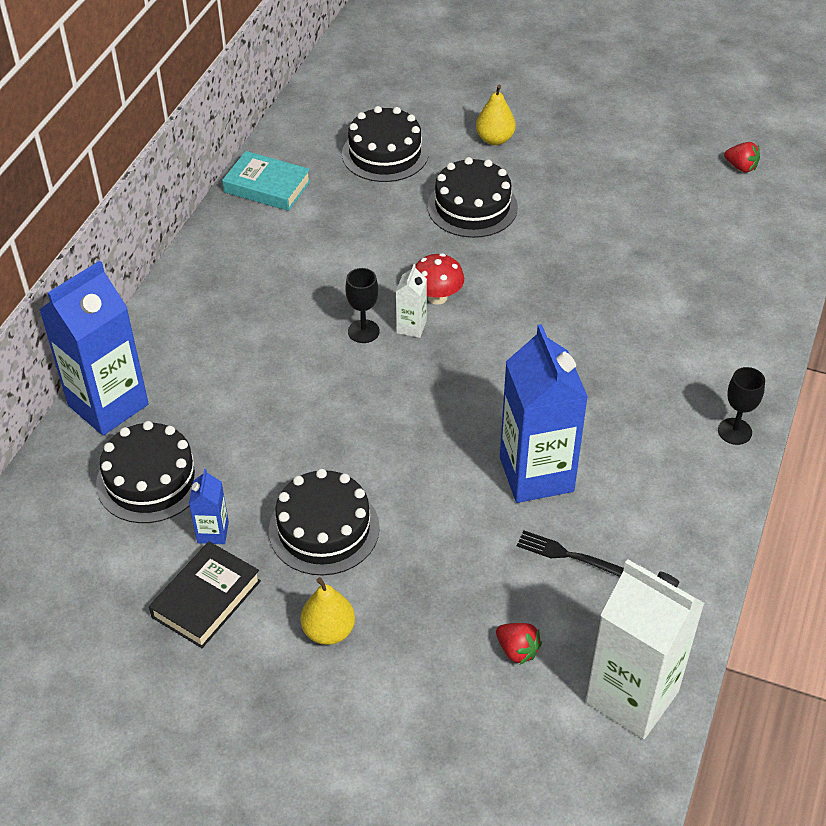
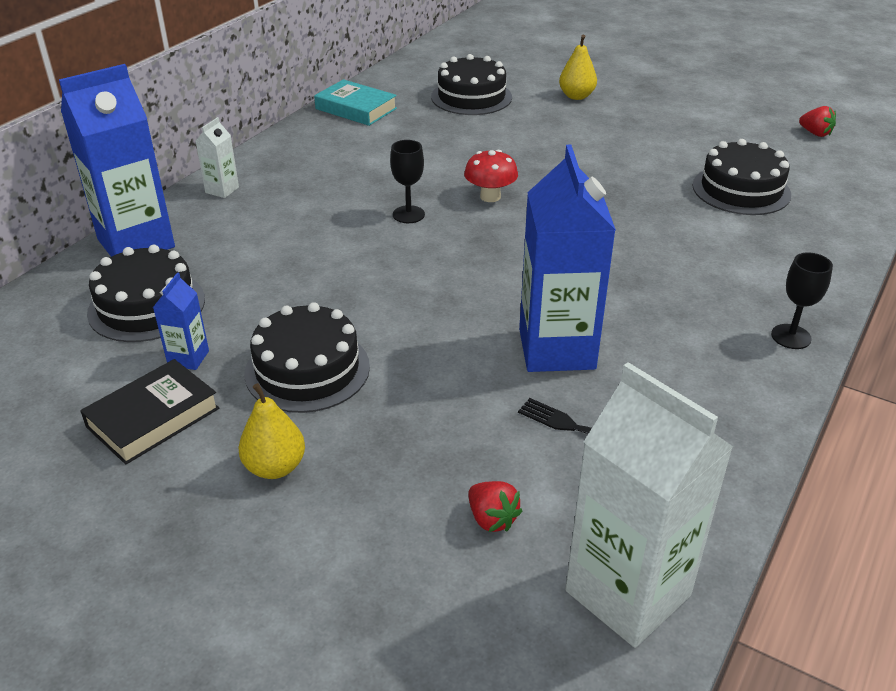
camera: 10 degrees right, 10 degrees down
(411, 327) = (457, 216): white carton -> white carton (222, 190)
(472, 207) = (543, 138): black cake -> black cake (741, 190)

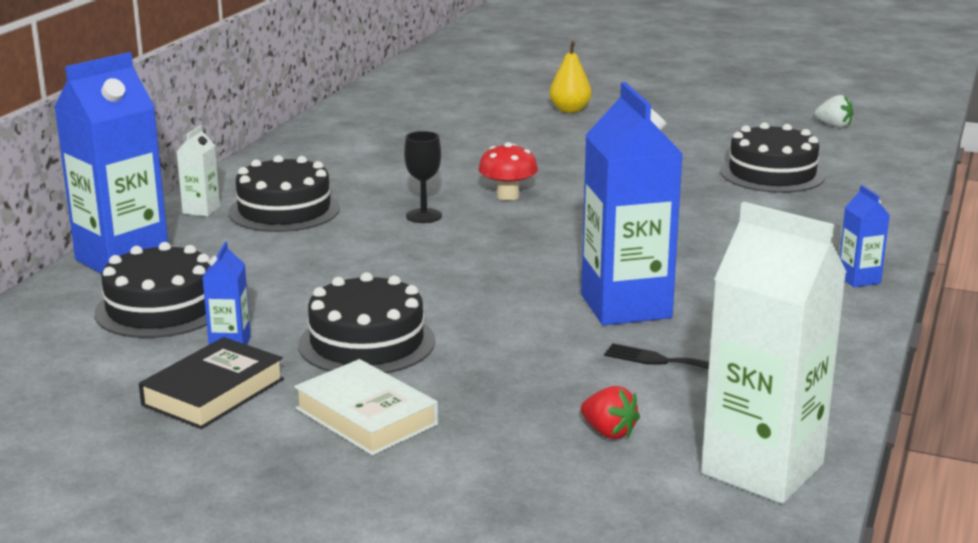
camera: 10 degrees left, 15 degrees down
(275, 467) = (366, 416): yellow pear -> white book
(356, 108) = (325, 134): turquoise book -> none
(471, 97) = (453, 117): black cake -> black cake (284, 210)
(791, 336) = (859, 279): black goblet -> blue carton
(815, 133) = (834, 125): red strawberry -> white strawberry

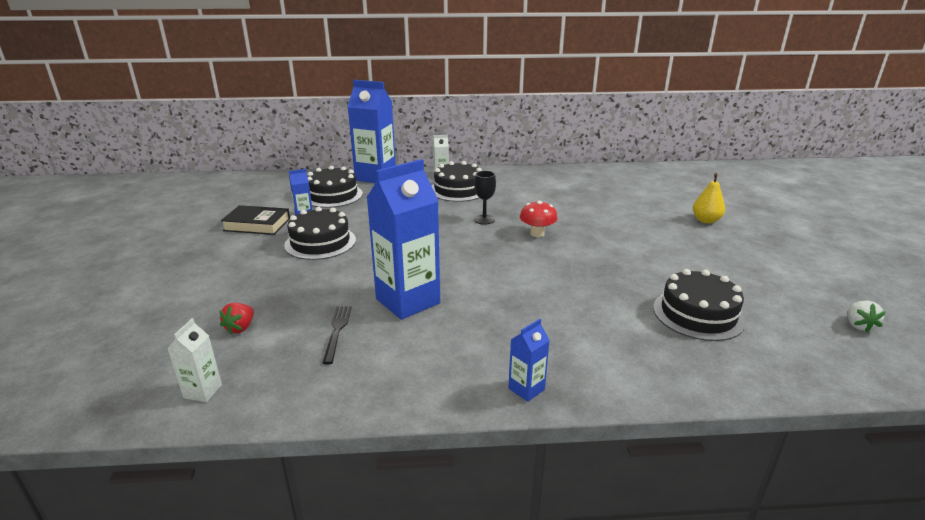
camera: 65 degrees right, 5 degrees up
(366, 416) = (243, 260): white book -> none
(762, 469) = (203, 391): white carton -> white carton, size x0.45

